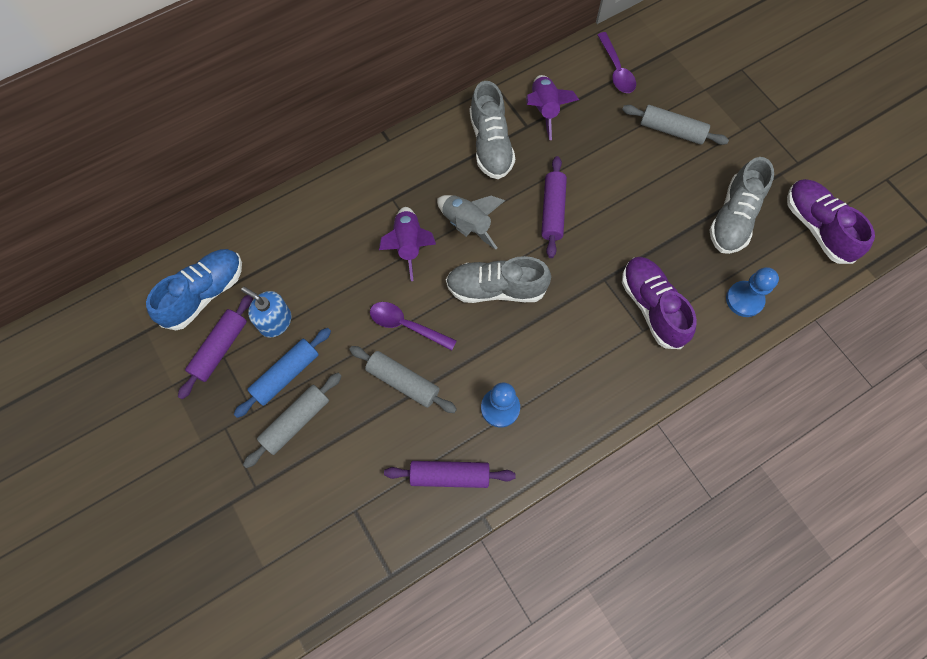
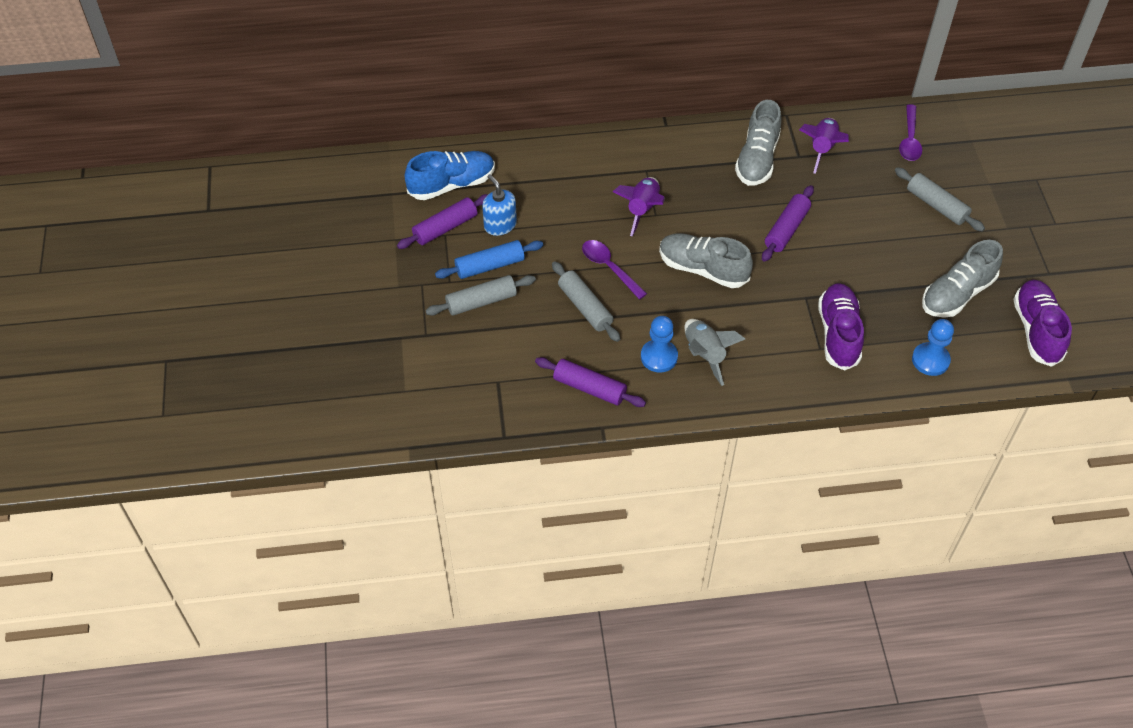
camera: 25 degrees right, 15 degrees down
(466, 225) = (702, 213): grey rocket -> grey rocket (704, 355)

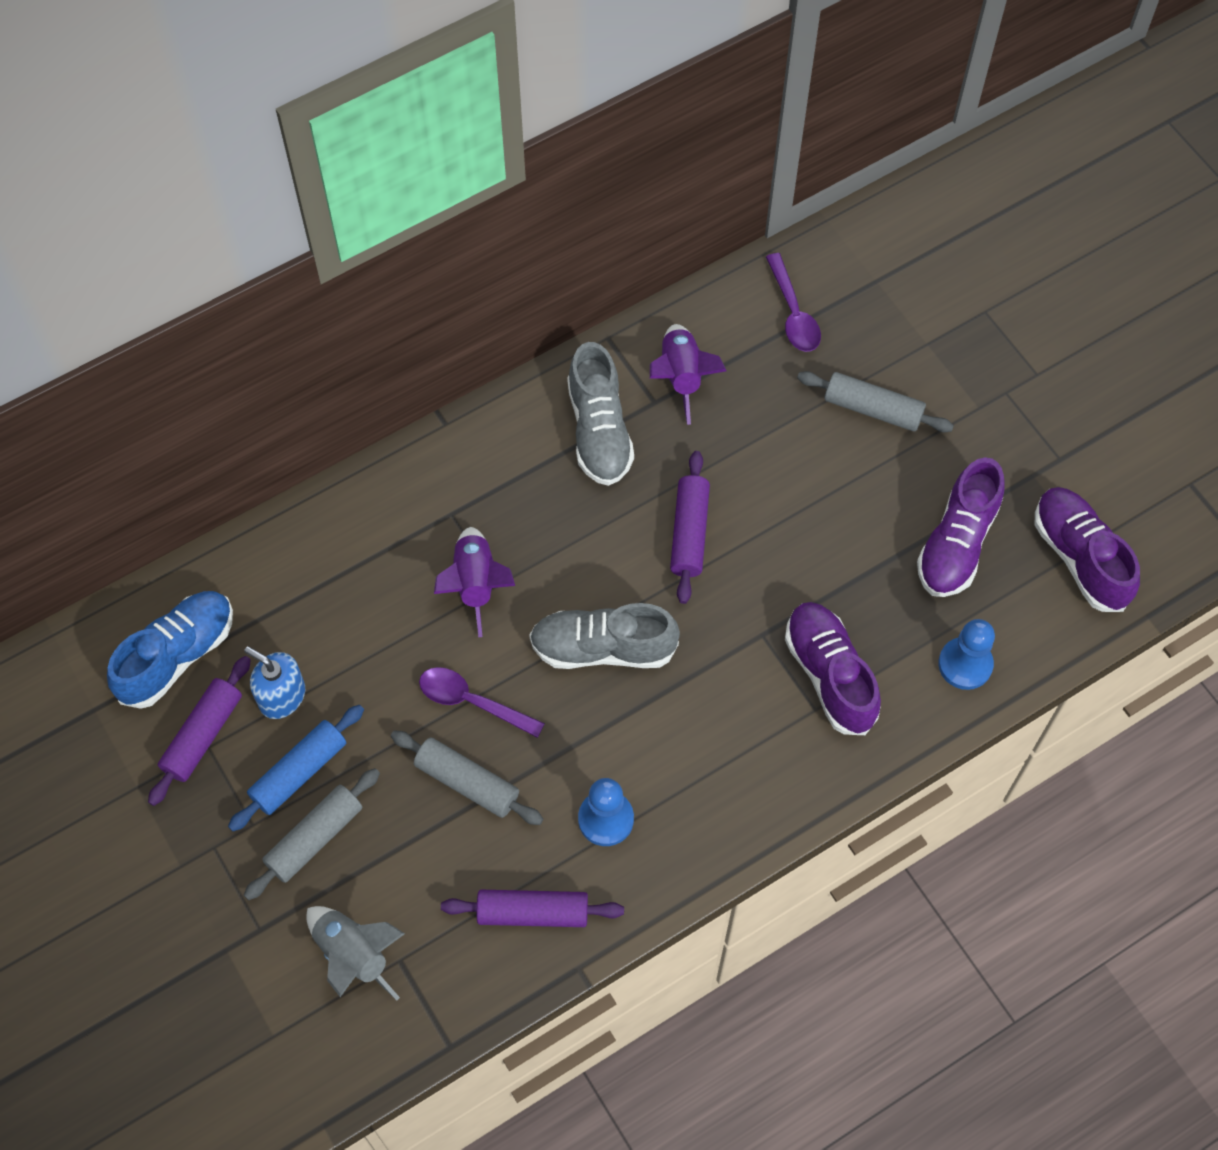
camera: 25 degrees left, 10 degrees up
(704, 355) = (666, 788): grey rocket -> grey rocket (353, 955)
(957, 294) = (957, 543): grey shoe -> purple shoe

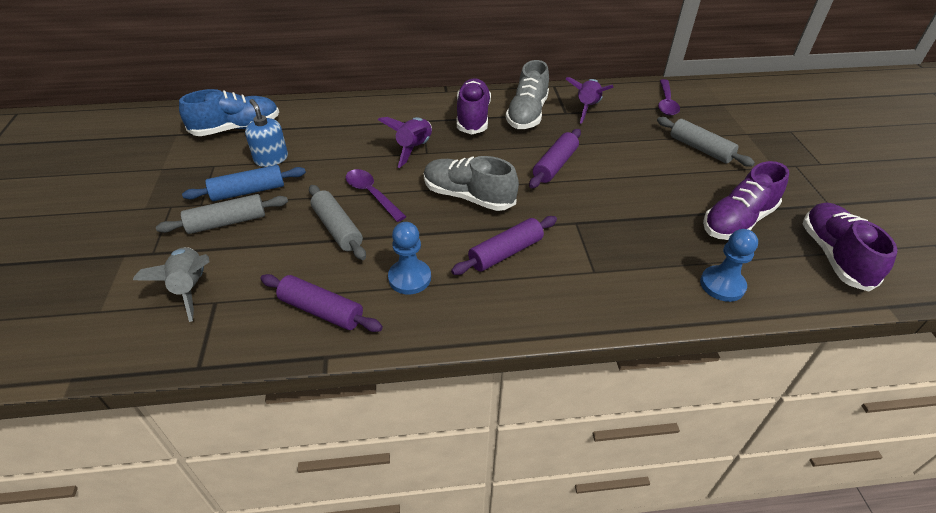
camera: 25 degrees right, 20 degrees down
(203, 735) = (216, 160): purple rolling pin -> purple rolling pin (505, 252)
(830, 675) = (614, 257): purple shoe -> purple shoe (473, 117)

